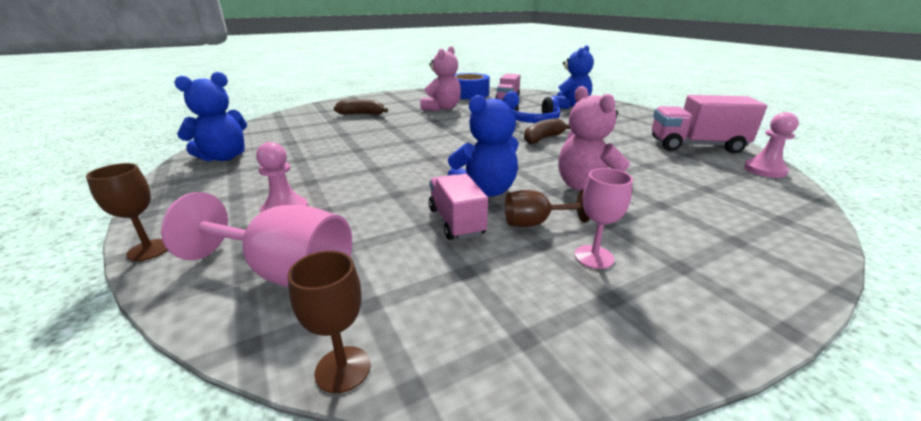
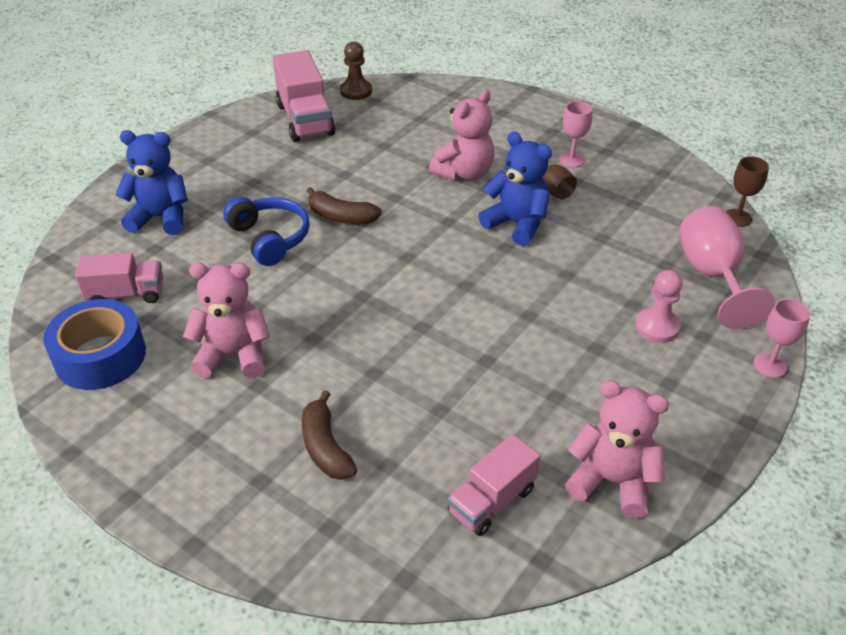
camera: 115 degrees left, 15 degrees up
(149, 250) = (770, 365): brown goblet -> pink goblet
(224, 157) = (612, 481): blue teddy bear -> pink teddy bear
(456, 222) = (582, 224): pink truck -> pink truck (492, 501)
(764, 170) = (356, 91): pink pawn -> brown pawn

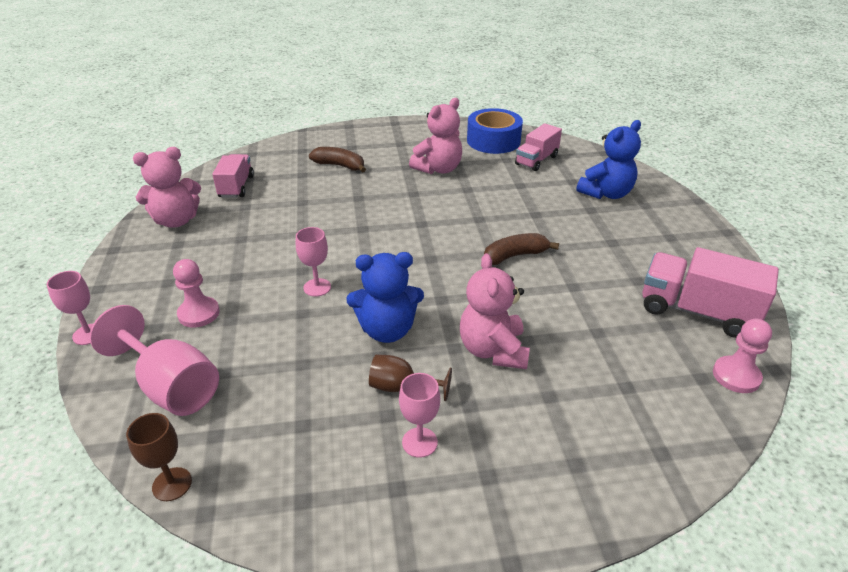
camera: 135 degrees right, 5 degrees down
(270, 238) = (528, 219): blue headphones -> none
(356, 91) = (736, 376): brown pawn -> pink pawn
(533, 289) = (317, 287): none -> pink goblet

